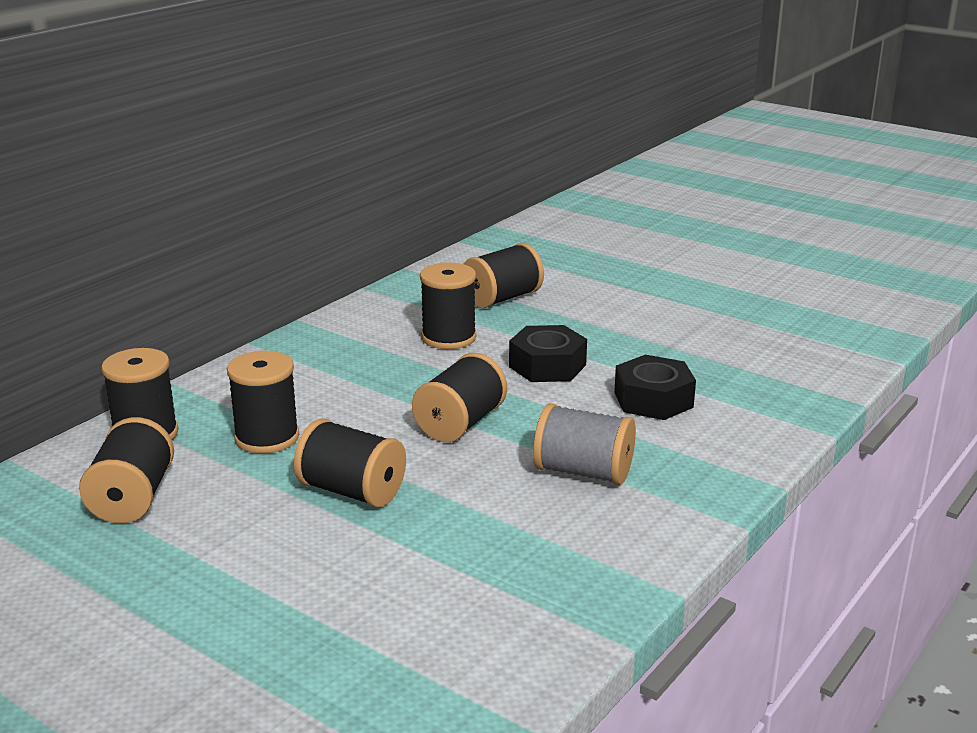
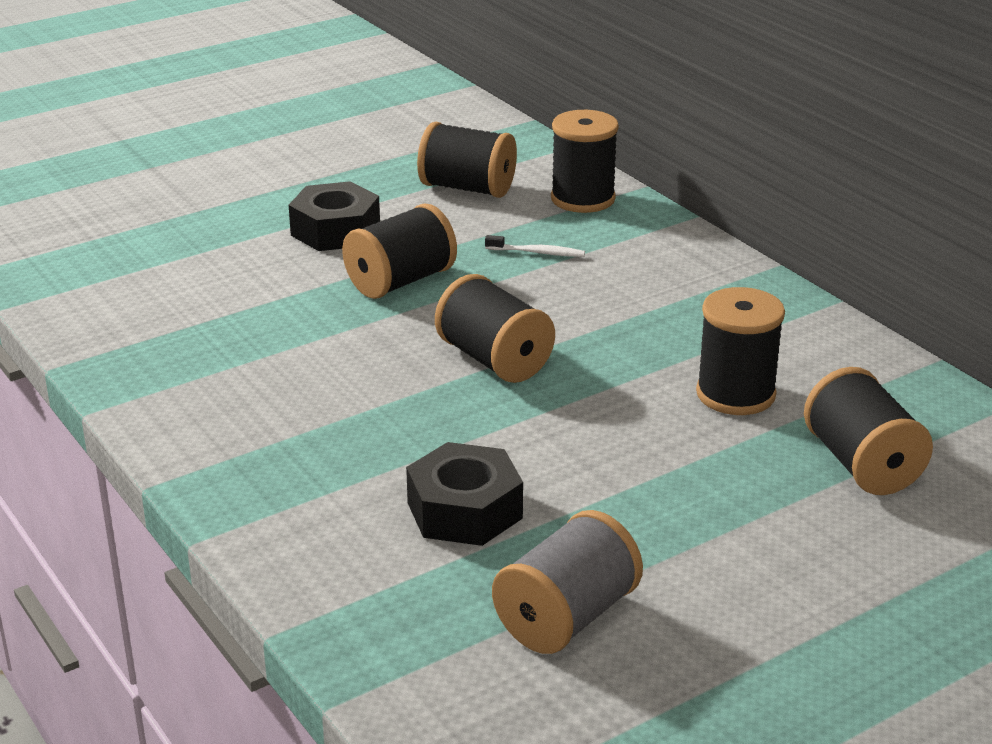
camera: 110 degrees right, 5 degrees up
(267, 437) = (537, 252): black spool -> white toothbrush
(547, 366) = (611, 451): black nut -> black nut (335, 230)
(583, 472) = (334, 413): grey spool -> grey spool (567, 617)

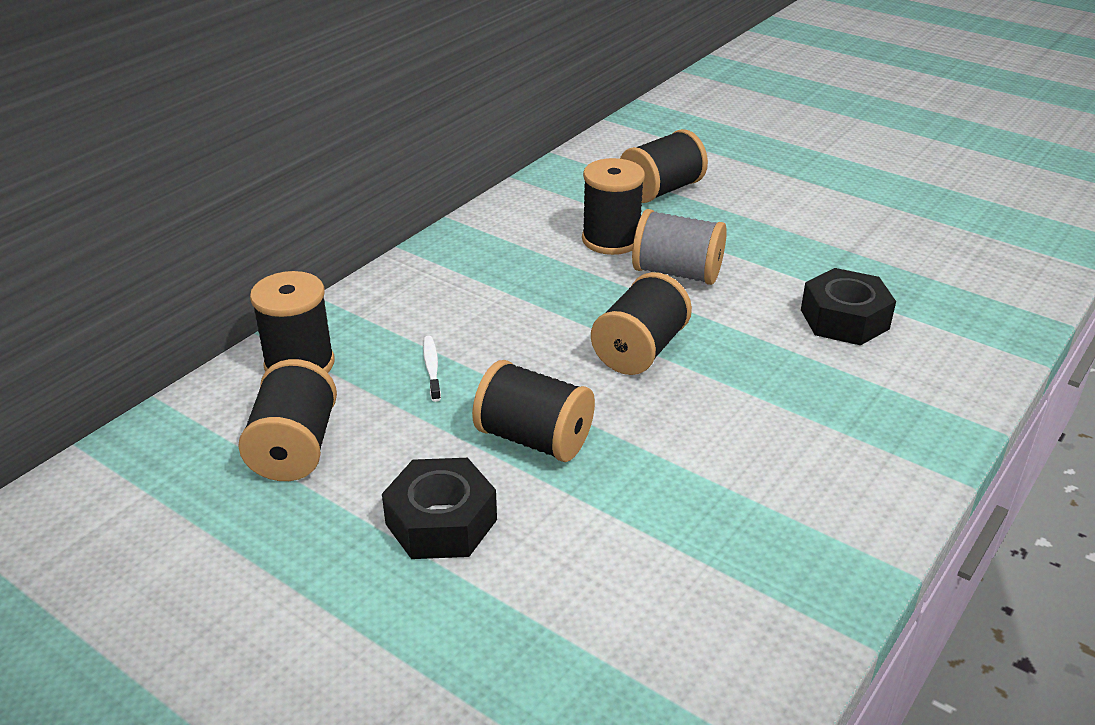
camera: 110 degrees left, 5 degrees up
(567, 617) = (905, 261): grey spool -> grey spool (677, 273)

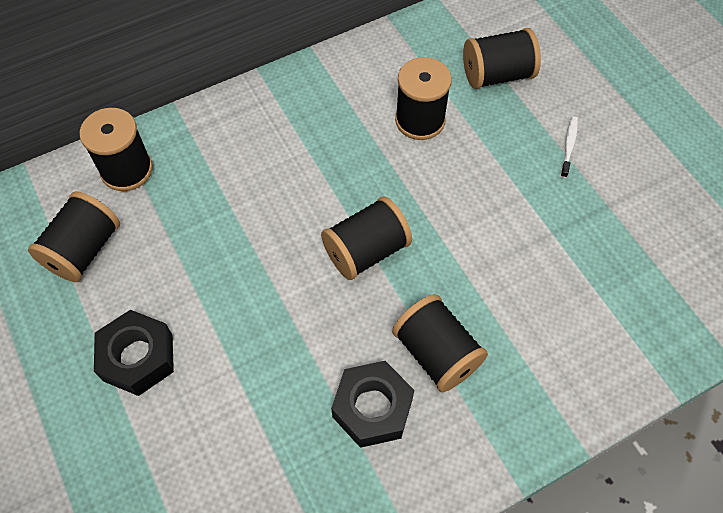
camera: 25 degrees right, 25 degrees up
(432, 368) = (210, 209): white toothbrush -> white toothbrush (569, 146)
(534, 439) = (239, 308): black spool -> black spool (436, 353)
(677, 273) = (447, 177): grey spool -> none
(844, 319) = (546, 282): black nut -> black nut (372, 408)

